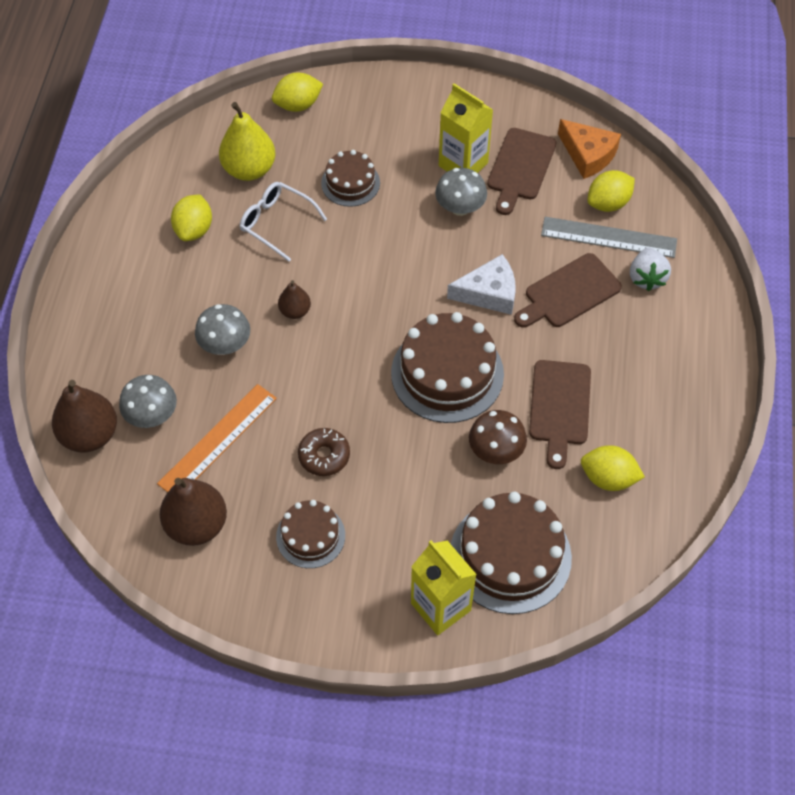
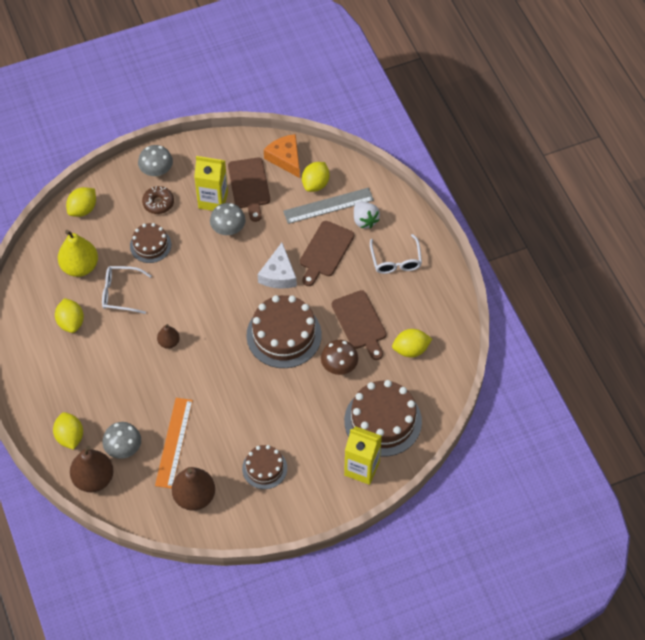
camera: 30 degrees left, 0 degrees up
(98, 367) = (70, 437): none -> yellow lemon
(225, 344) = (139, 383): grey mushroom -> grey mushroom (156, 170)
(324, 456) = (243, 419): brown donut -> brown donut (158, 203)
(489, 293) = (278, 274): white cheese -> white cheese turned 135 degrees clockwise
(588, 155) = (285, 158): orange cheese -> orange cheese turned 135 degrees counterclockwise
(658, 349) = (396, 260): none -> white glasses

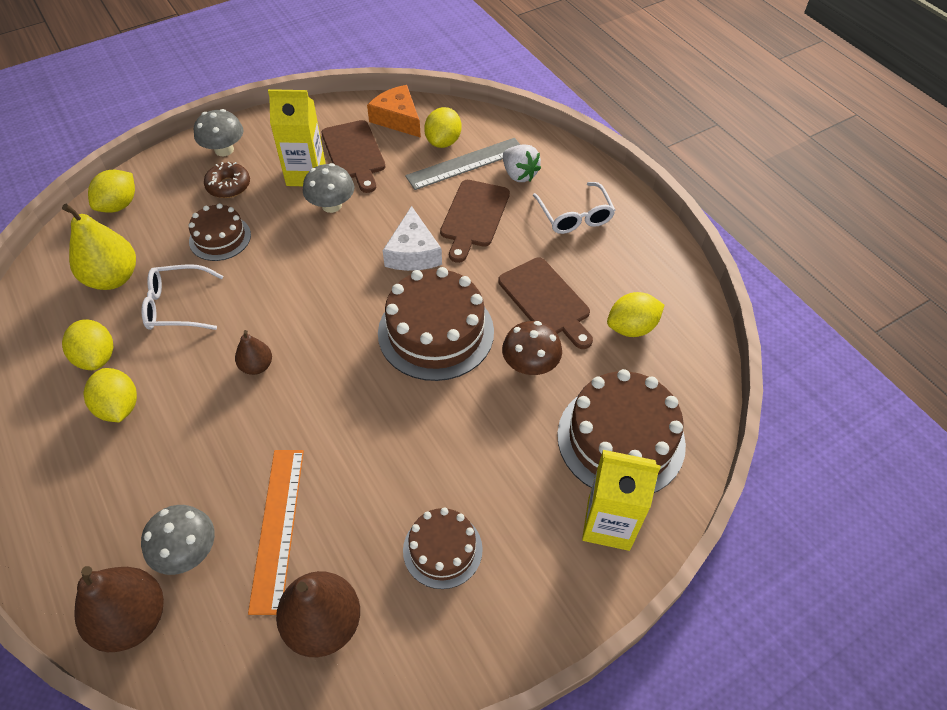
camera: 10 degrees left, 5 degrees down
(70, 437) = (89, 545): yellow lemon -> yellow lemon (119, 407)

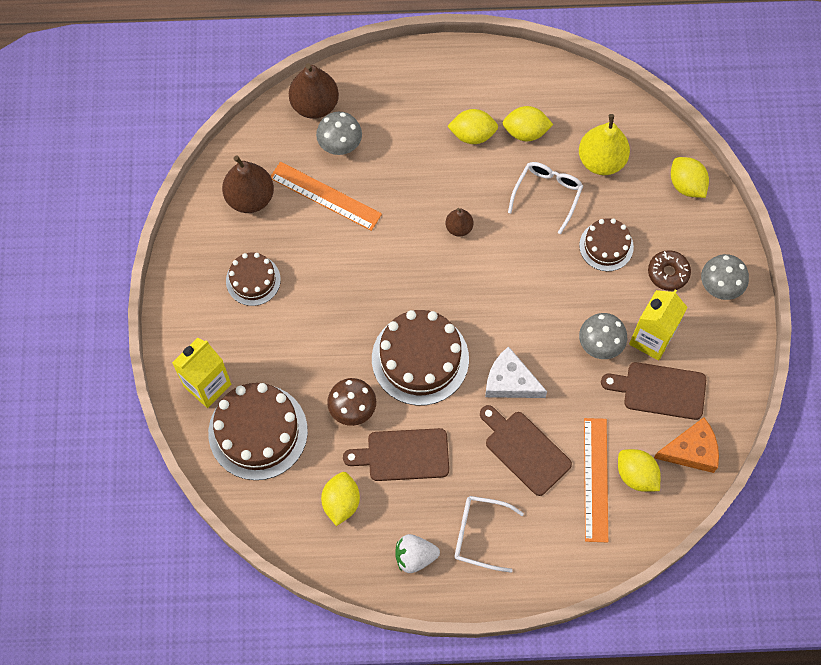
camera: 120 degrees right, 15 degrees up
(466, 163) = (596, 479): grey ruler -> orange ruler
(519, 175) = (556, 518): white strawberry -> white strawberry (415, 556)

